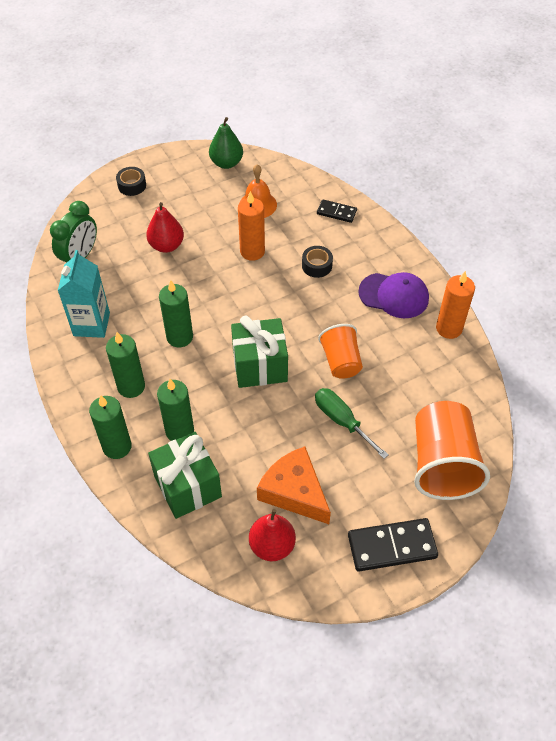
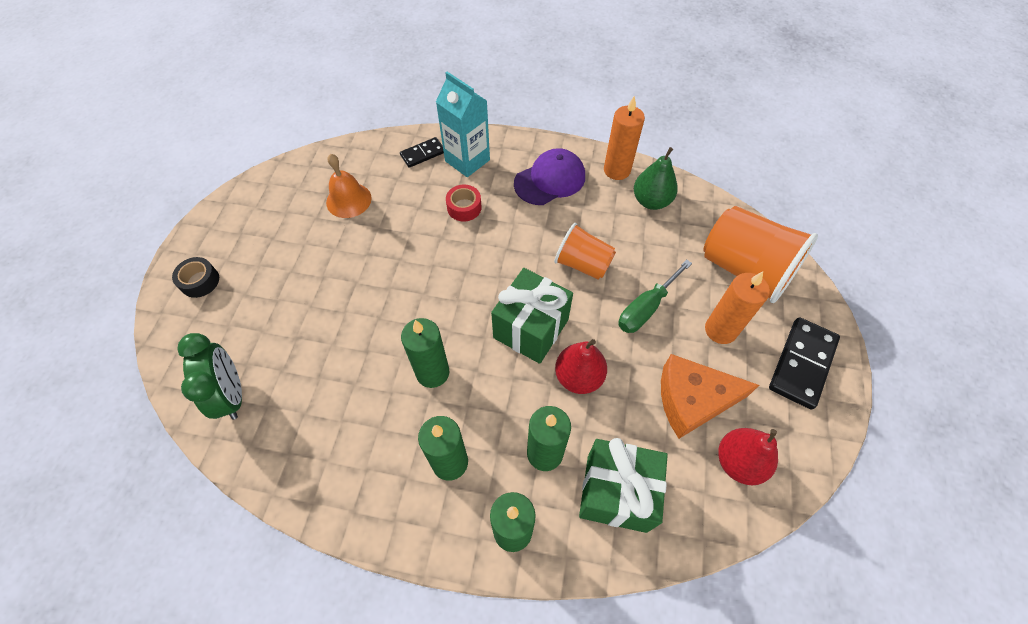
camera: 50 degrees left, 5 degrees up
(91, 324) = (332, 446): turquoise carton -> turquoise carton (467, 160)
(166, 245) = (310, 305): red pear -> red pear (578, 377)
(226, 163) = (272, 188): green pear -> green pear (651, 201)
(252, 251) = (396, 242): orange candle -> orange candle (720, 330)
(317, 265) = (464, 207): black tape -> red tape
(342, 421) = (646, 308): green screwdriver -> green screwdriver turned 45 degrees counterclockwise

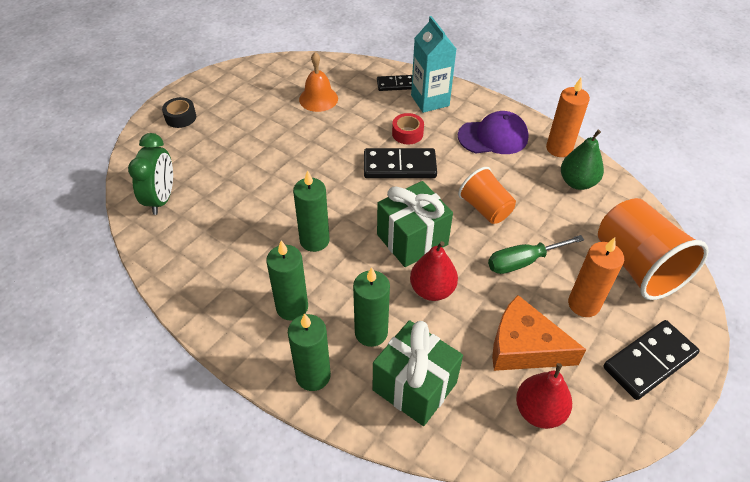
camera: 25 degrees right, 10 degrees down
(475, 249) = (399, 166): none -> black domino

